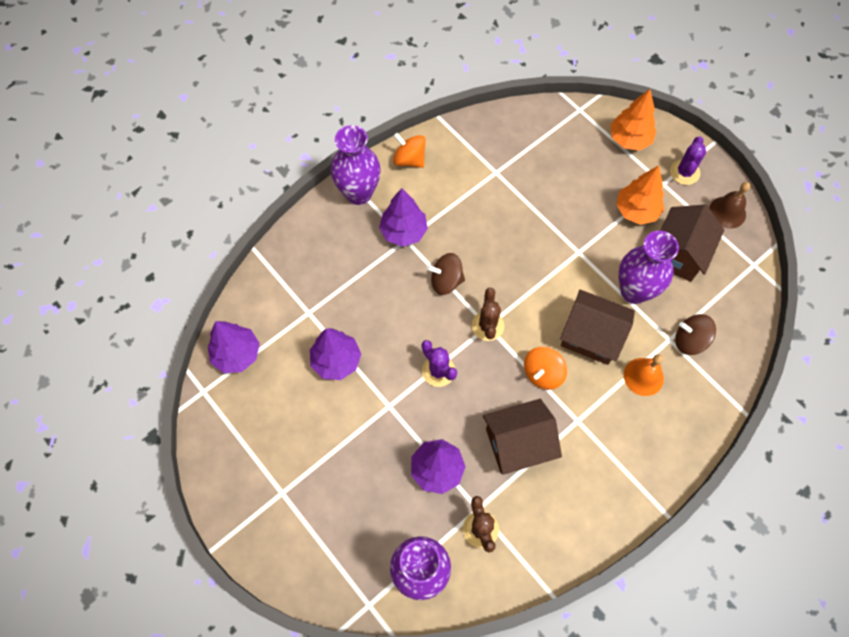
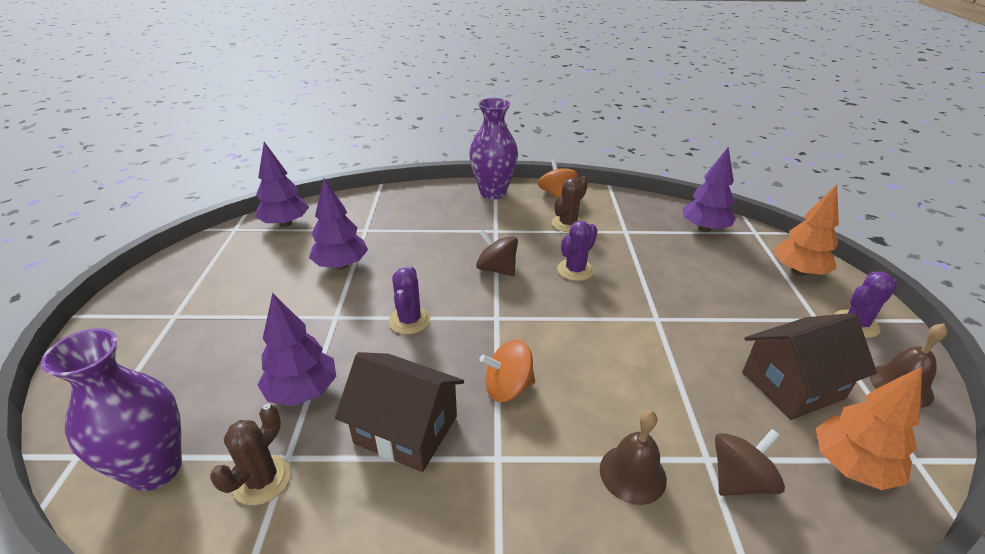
camera: 40 degrees right, 30 degrees down
(403, 232) = (500, 226): purple tree -> purple tree (704, 228)
(487, 326) = (496, 317): brown cactus -> brown cactus (568, 224)
(497, 242) = (575, 270): none -> purple cactus
(591, 336) = (601, 391): brown house -> none
(634, 291) = (697, 384): purple vase -> none
(636, 211) = (761, 323): orange tree -> orange tree (851, 466)
(643, 376) = (632, 473): orange bell -> brown bell
(690, 341) = (739, 480): brown spinning top -> brown spinning top turned 90 degrees clockwise

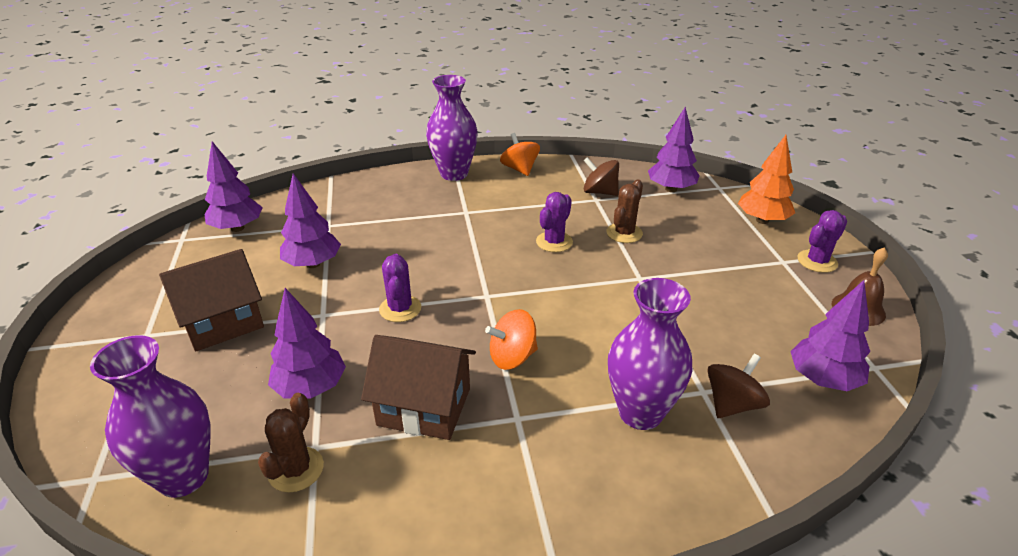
camera: 10 degrees left, 0 degrees up
(497, 269) = (476, 250): brown spinning top -> brown spinning top (600, 192)
(568, 224) = (537, 198): brown cactus -> brown cactus (624, 233)
(632, 473) = (640, 413): brown bell -> purple vase
(792, 385) = (768, 321): brown house -> brown house (223, 322)
(851, 466) = (822, 379): orange tree -> purple tree

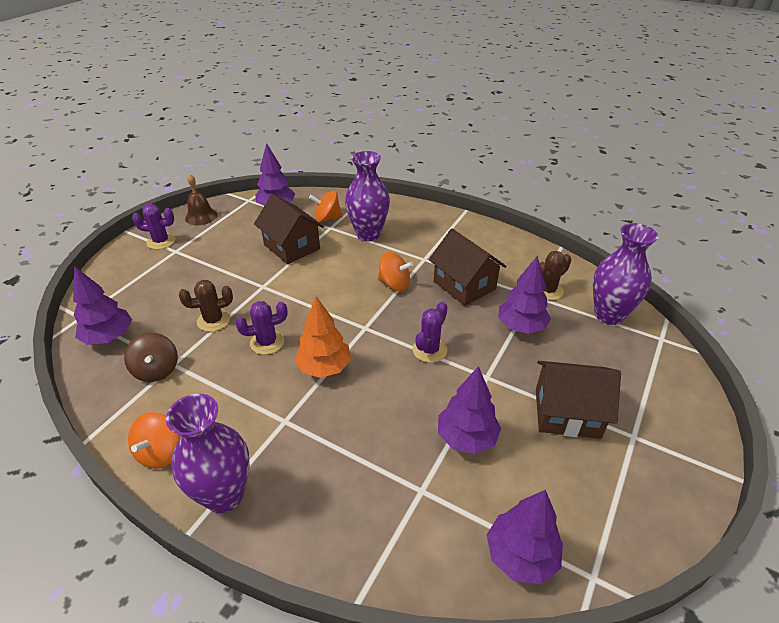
camera: 140 degrees left, 5 degrees up
(693, 334) = (292, 247): none -> brown house
(732, 404) = (327, 218): brown spinning top -> orange spinning top
(762, 220) = (123, 277): orange tree -> orange tree (324, 367)

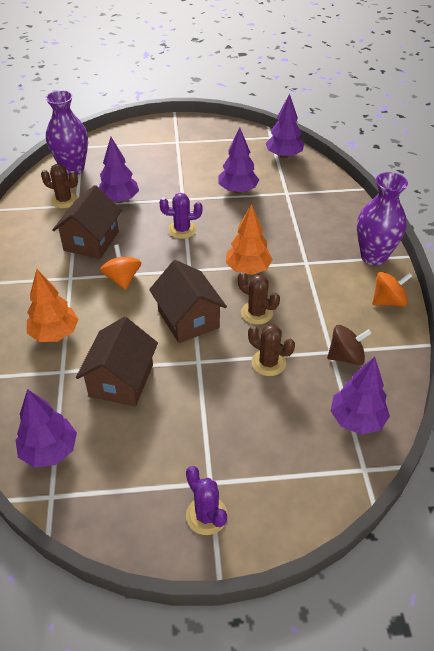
camera: 125 degrees left, 5 degrees up
(156, 370) = (346, 356): brown spinning top -> brown spinning top turned 45 degrees clockwise
(201, 216) = (125, 520): brown bell -> none
(267, 342) = (256, 313): purple cactus -> brown cactus
(327, 218) = (45, 384): orange spinning top -> none
(368, 234) = (55, 334): purple vase -> orange tree
(567, 413) = (182, 164): brown house -> brown house (188, 319)

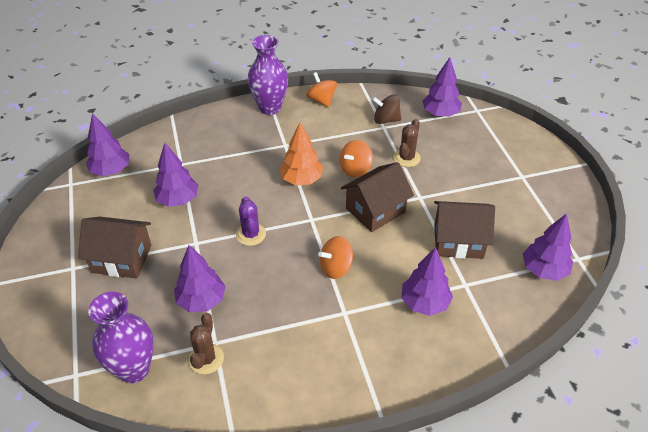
camera: 100 degrees left, 0 degrees up
(55, 334) = (424, 303): orange tree -> purple tree
(91, 241) = (281, 309): brown house -> brown house (122, 259)
(206, 515) = (546, 175): purple cactus -> none
(256, 313) = (355, 169): brown cactus -> orange spinning top
(346, 356) = (386, 120): brown spinning top -> brown spinning top turned 60 degrees counterclockwise

